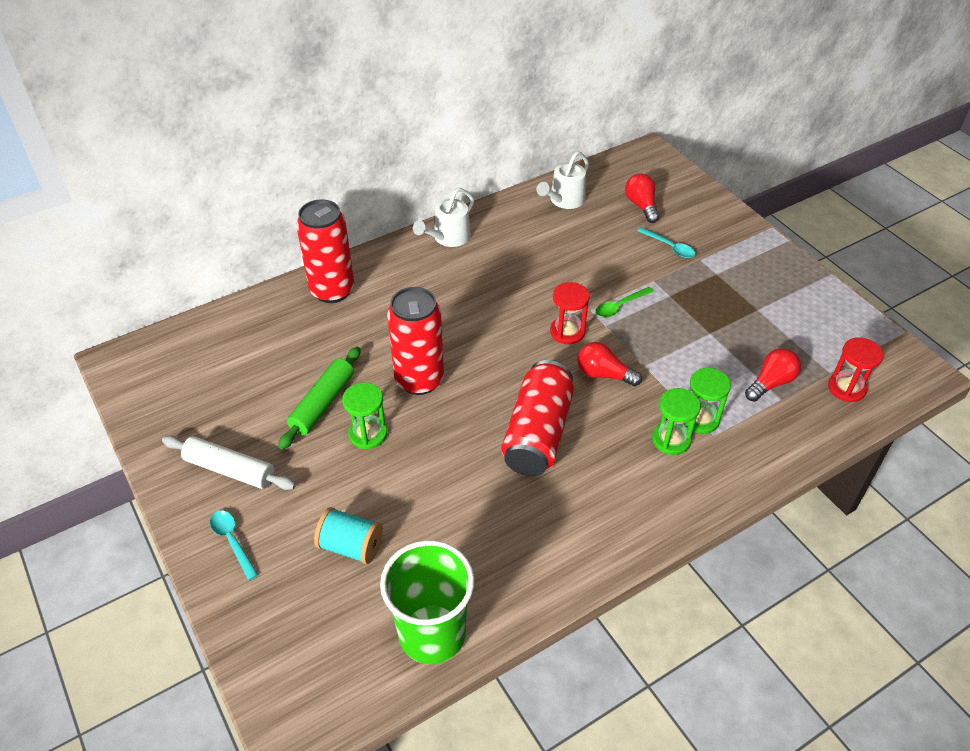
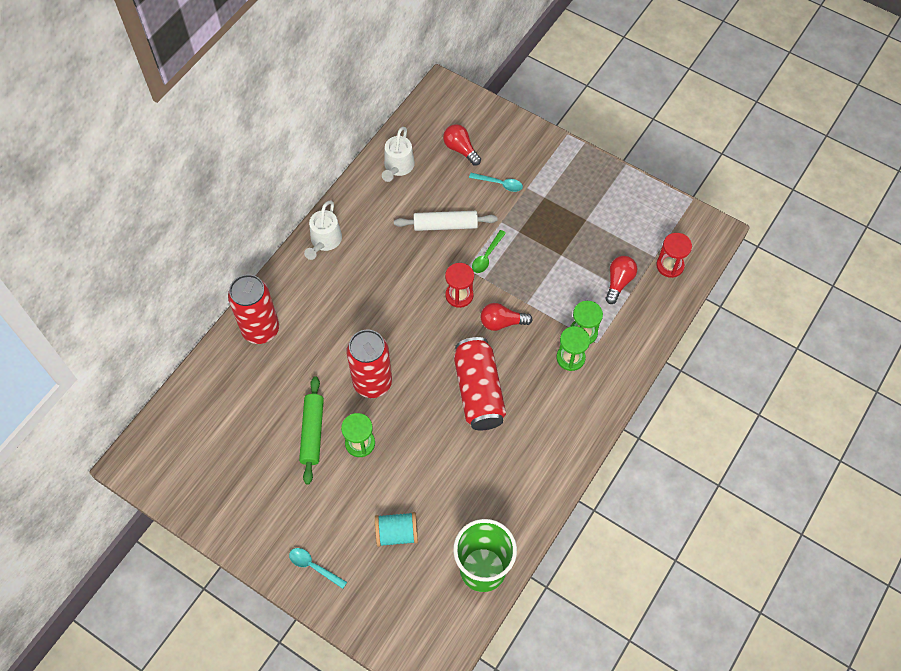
camera: 25 degrees left, 15 degrees up
(230, 469) = (277, 514): white rolling pin -> white rolling pin (445, 225)

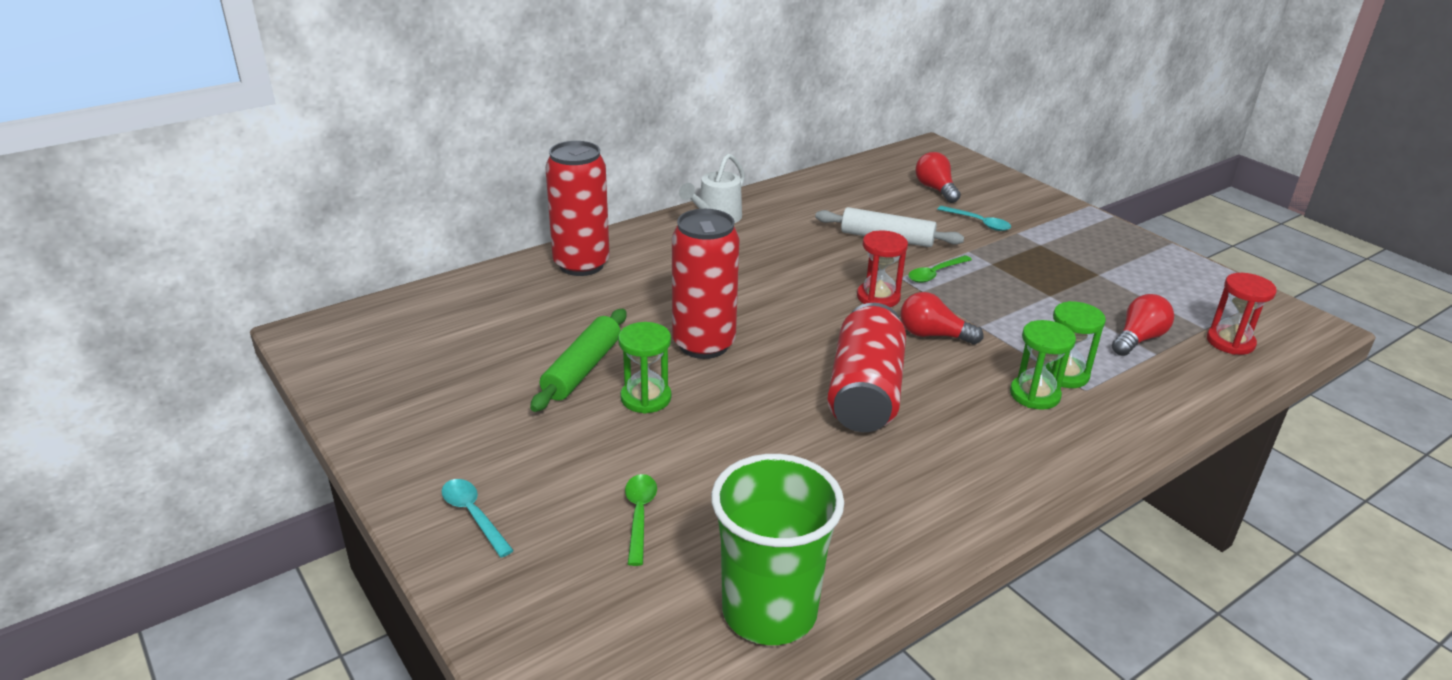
camera: 20 degrees right, 30 degrees down
(397, 533) = (639, 515): turquoise spool -> green spoon
(398, 167) = (845, 186): white watering can -> none

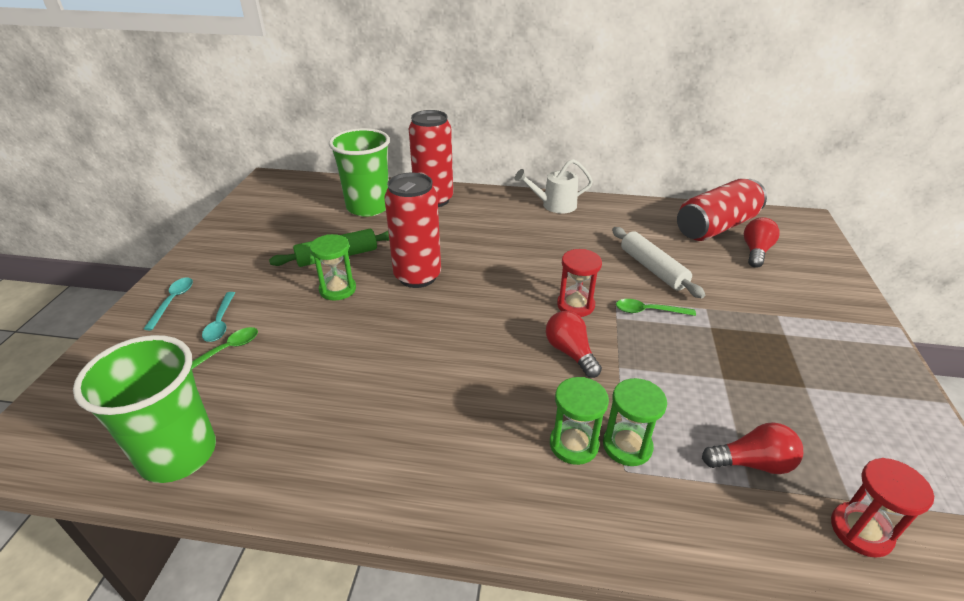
camera: 45 degrees right, 5 degrees up
(518, 305) = (368, 207): none -> green cup
(865, 392) = (456, 362): red can -> red can (716, 227)
(978, 223) = (752, 292): turquoise spoon -> turquoise spoon (220, 322)

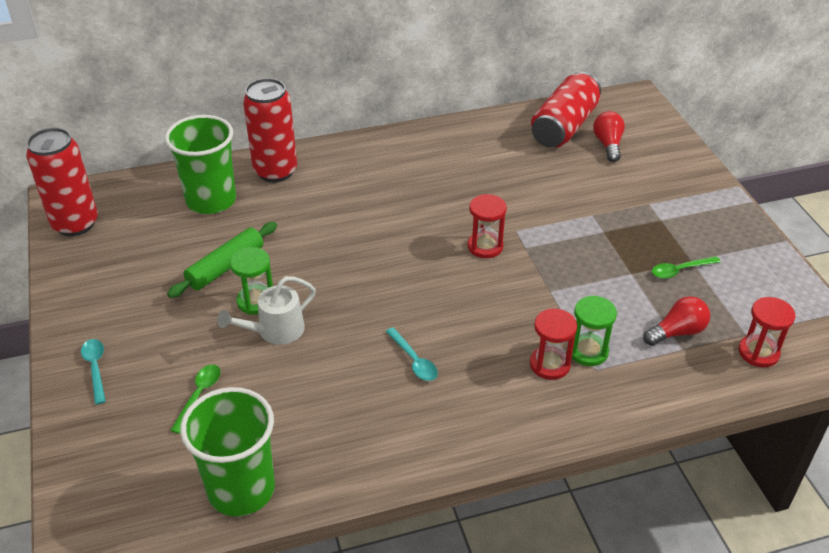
camera: 25 degrees left, 5 degrees up
(220, 322) = (168, 371): turquoise spoon -> turquoise spoon (414, 360)
(417, 276) = (323, 263): red can -> red can (75, 224)
(554, 205) = (403, 143): white watering can -> white watering can (275, 331)
(570, 352) = (505, 291): red light bulb -> none
(573, 444) = (549, 364): green hourglass -> red hourglass
(648, 311) = (548, 232): green spoon -> green spoon (680, 270)
(653, 269) = (531, 189): white rolling pin -> none

